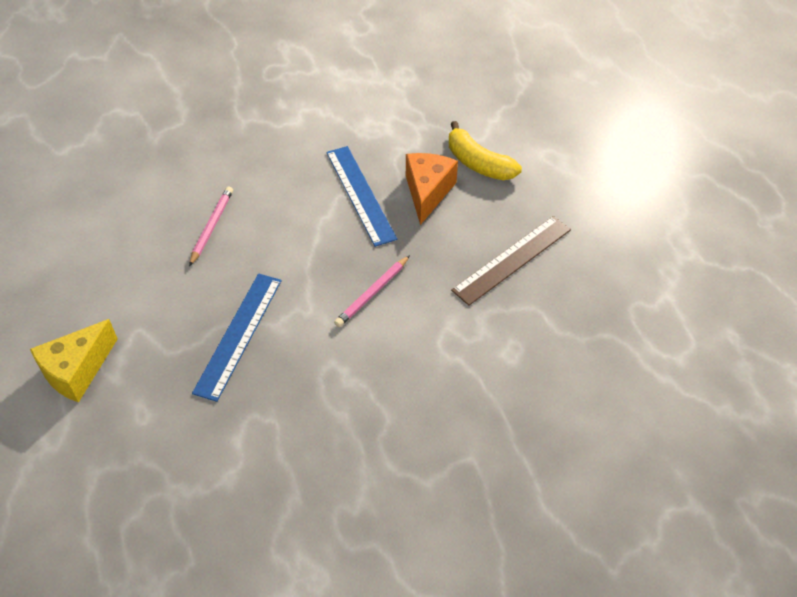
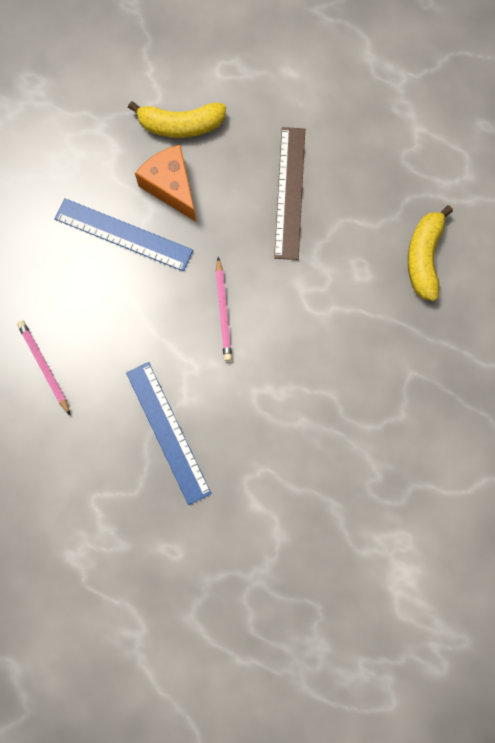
camera: 45 degrees left, 25 degrees up
(77, 371) = (89, 567): yellow cheese -> none
(575, 385) = (424, 258): none -> yellow banana

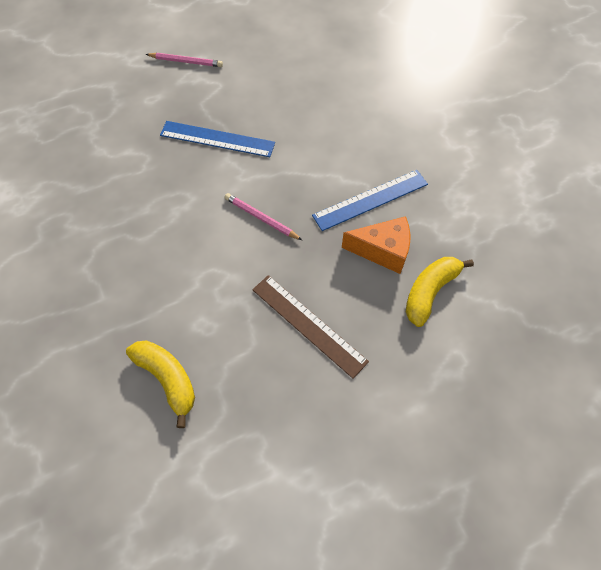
camera: 130 degrees right, 15 degrees down
(44, 366) = (320, 108): pink pencil -> pink pencil (186, 62)

